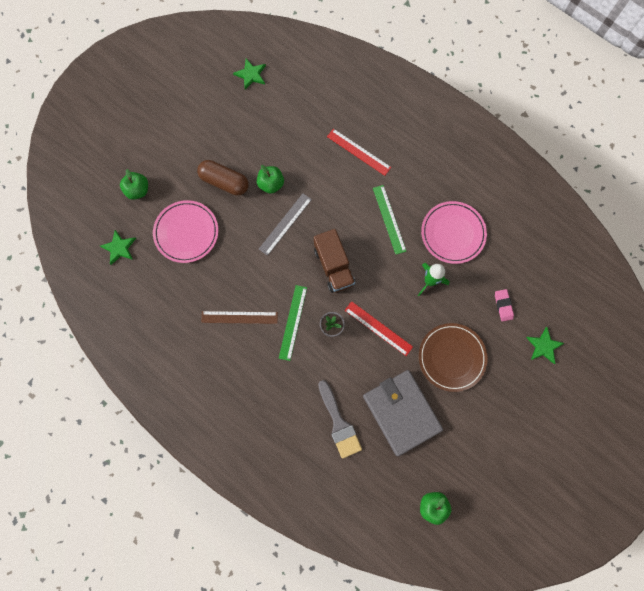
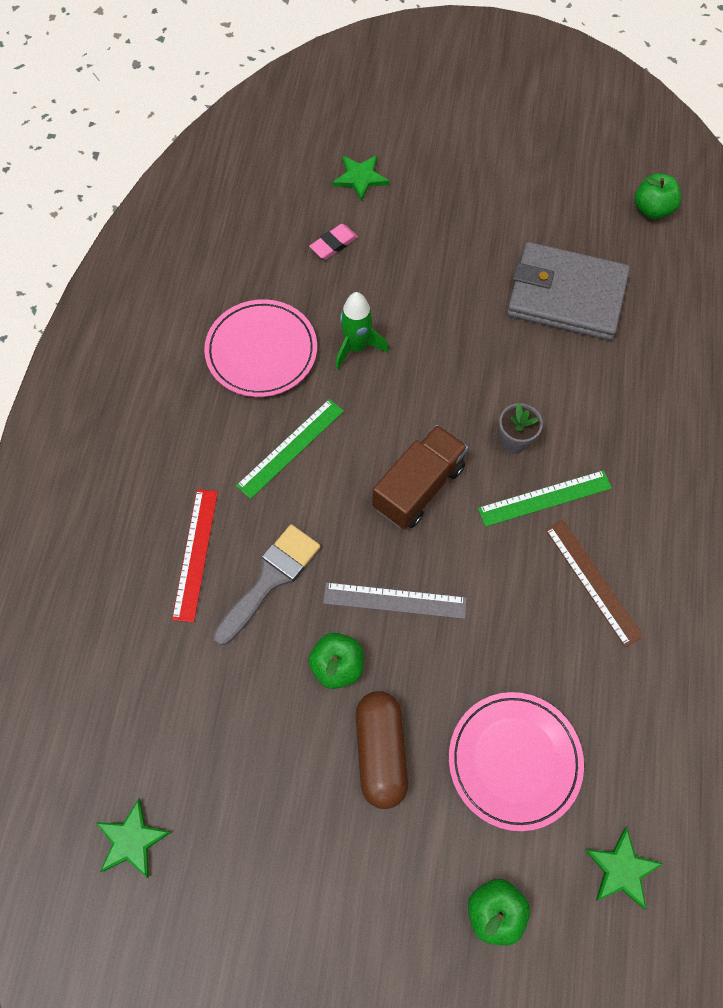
camera: 120 degrees left, 10 degrees down
(339, 423) = (638, 361): grey brush -> grey brush (271, 579)
(378, 328) = (472, 378): red ruler -> none
(401, 412) = (566, 295): grey wallet -> grey wallet turned 75 degrees clockwise
(452, 357) = (449, 271): brown plate -> none

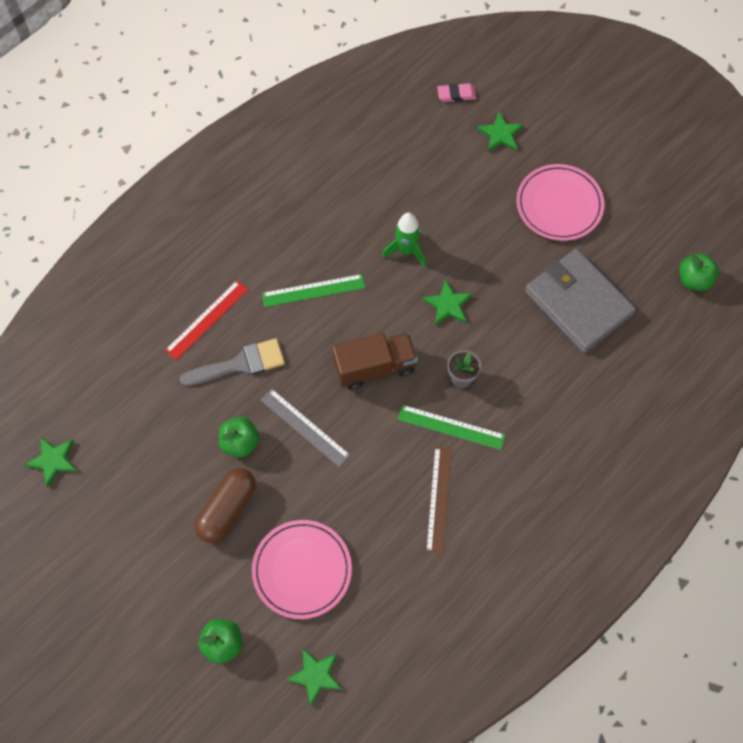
camera: 35 degrees right, 0 degrees up
(261, 351) = (342, 215): pink plate -> pink plate (559, 205)
(333, 244) = (446, 171): pink eraser -> pink eraser (456, 94)
(442, 375) = (448, 304): none -> green star

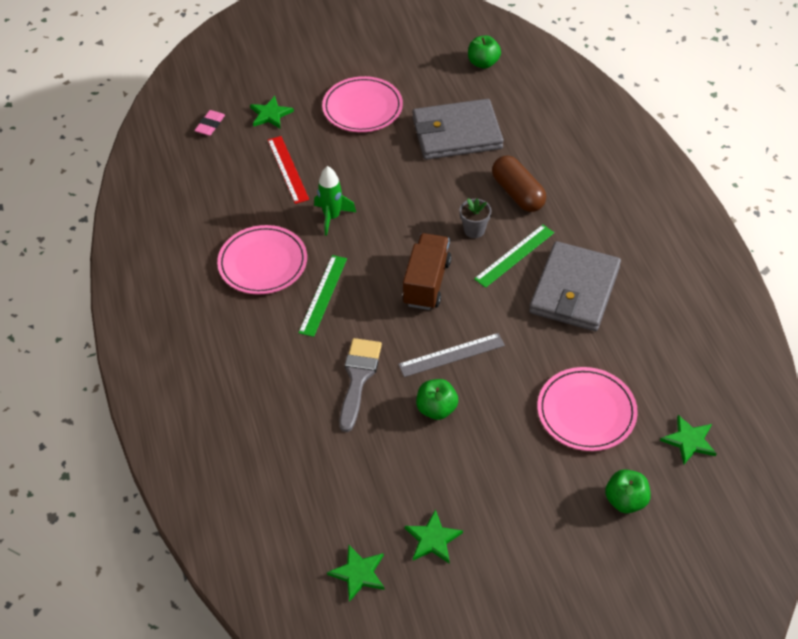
camera: 60 degrees left, 15 degrees down
(207, 319) = (295, 385): red ruler -> red ruler (288, 169)
(227, 509) = (496, 445): brown capsule -> brown capsule (518, 193)
(322, 224) = (263, 263): none -> pink plate
(439, 499) = (574, 290): brown ruler -> grey wallet
(448, 304) = (402, 211): green star -> green star (433, 539)

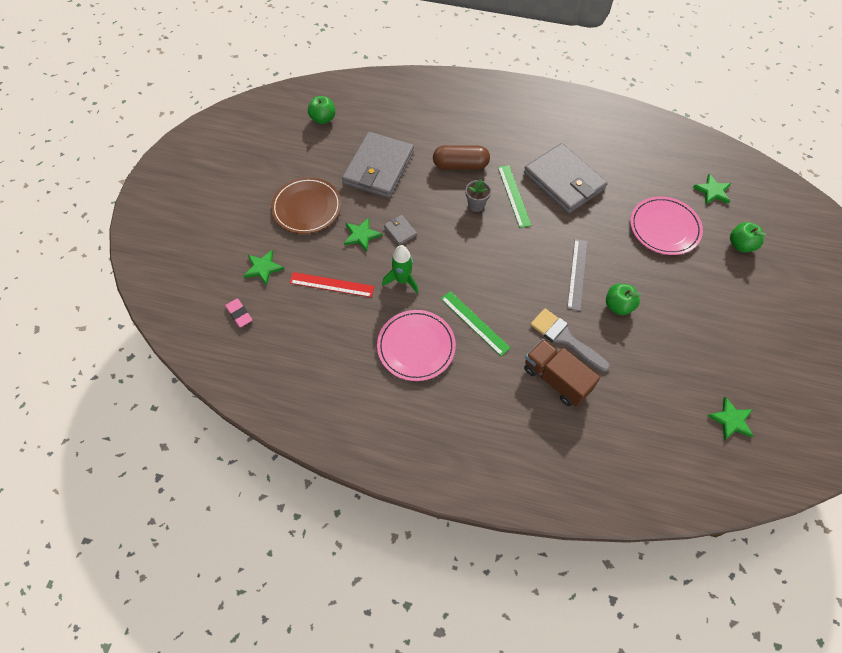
camera: 60 degrees left, 10 degrees up
(362, 108) = (307, 207): pink plate -> brown plate
(390, 187) = (400, 231): none -> grey wallet
(426, 283) = (505, 255): brown truck -> brown truck (556, 379)
(433, 539) = (723, 362): green star -> green star (361, 235)

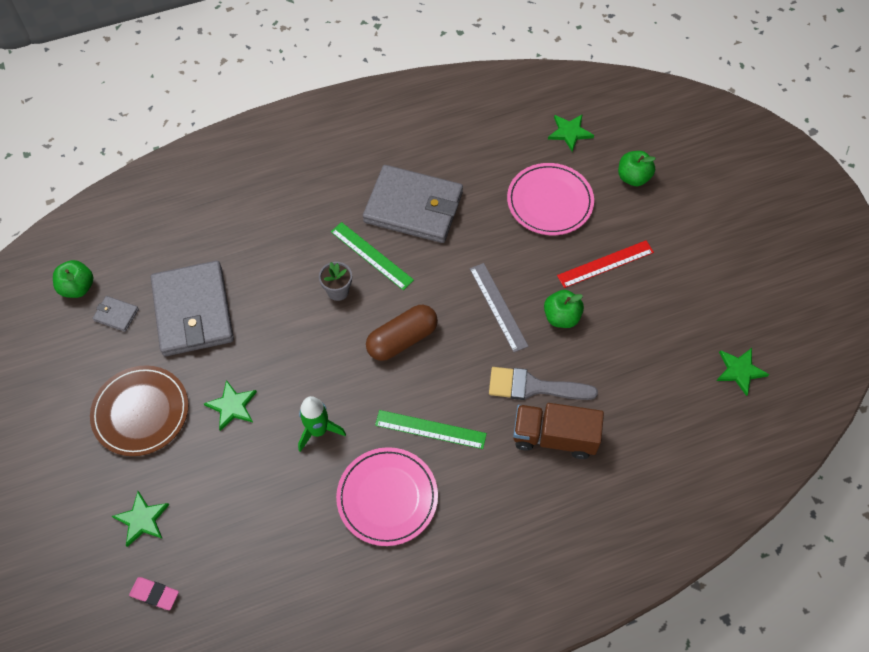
camera: 35 degrees left, 0 degrees up
(331, 284) = (240, 487): red ruler -> red ruler (605, 264)
(400, 231) = (274, 373): grey wallet -> grey wallet (116, 315)
(460, 165) = (287, 253): brown capsule -> brown capsule (402, 339)

